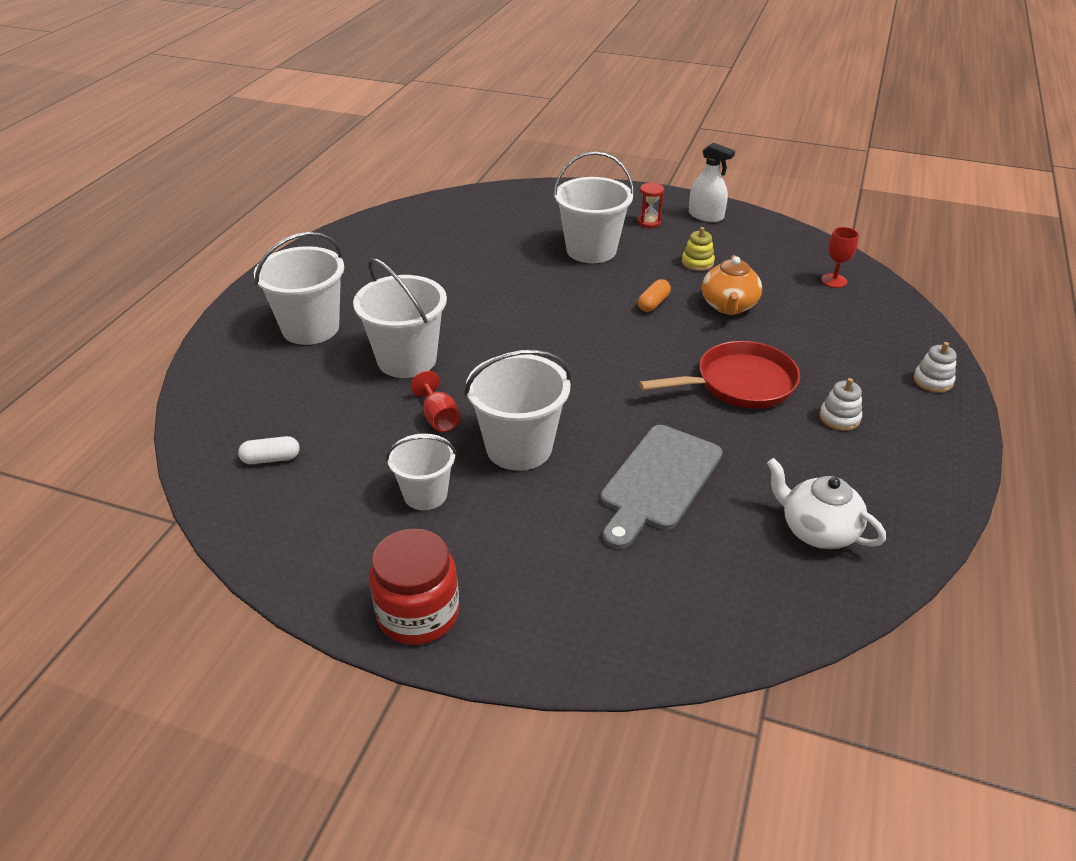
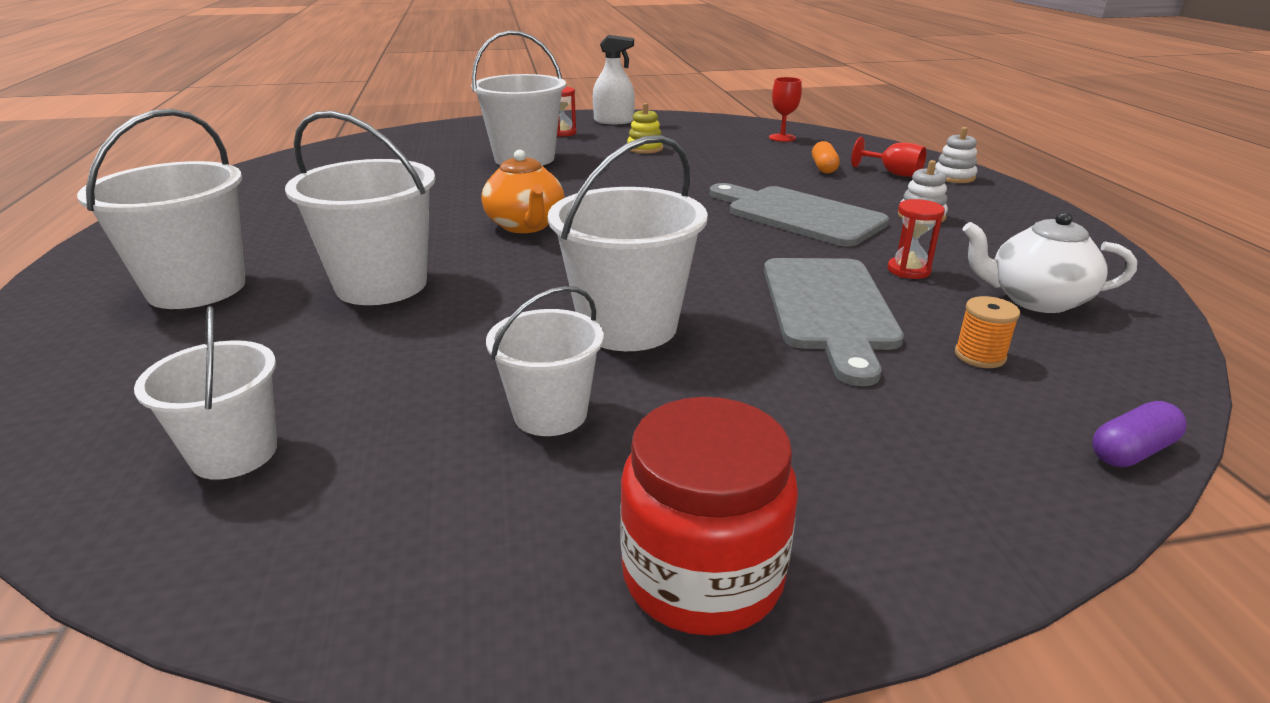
camera: 30 degrees left, 10 degrees down
(271, 459) = (234, 453): white capsule -> white bucket
(439, 417) = (485, 327): red goblet -> red goblet (893, 173)
(653, 303) = (637, 180): orange capsule -> orange capsule (824, 168)
(712, 557) = (979, 356): none -> orange spool
(716, 656) = (1132, 451): none -> purple capsule
(729, 306) = (713, 168): orange teapot -> orange teapot (526, 225)
(739, 384) = (798, 215): red pan -> grey cutting board
(757, 469) = (908, 270): none -> red hourglass

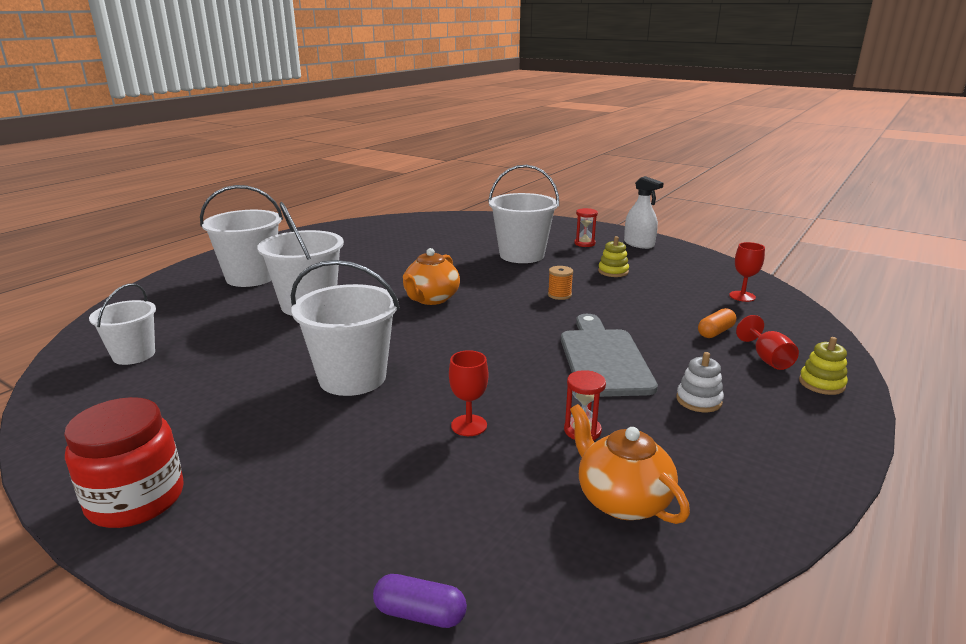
camera: 45 degrees right, 5 degrees down
(550, 414) = (236, 400): white bucket -> none
(829, 309) = (469, 425): grey cutting board -> red goblet
(953, 177) = (821, 384): white stacking toy -> yellow stacking toy
(979, 356) = (482, 505): orange spool -> orange spool (559, 295)
(1035, 300) = (622, 500): white teapot -> orange teapot

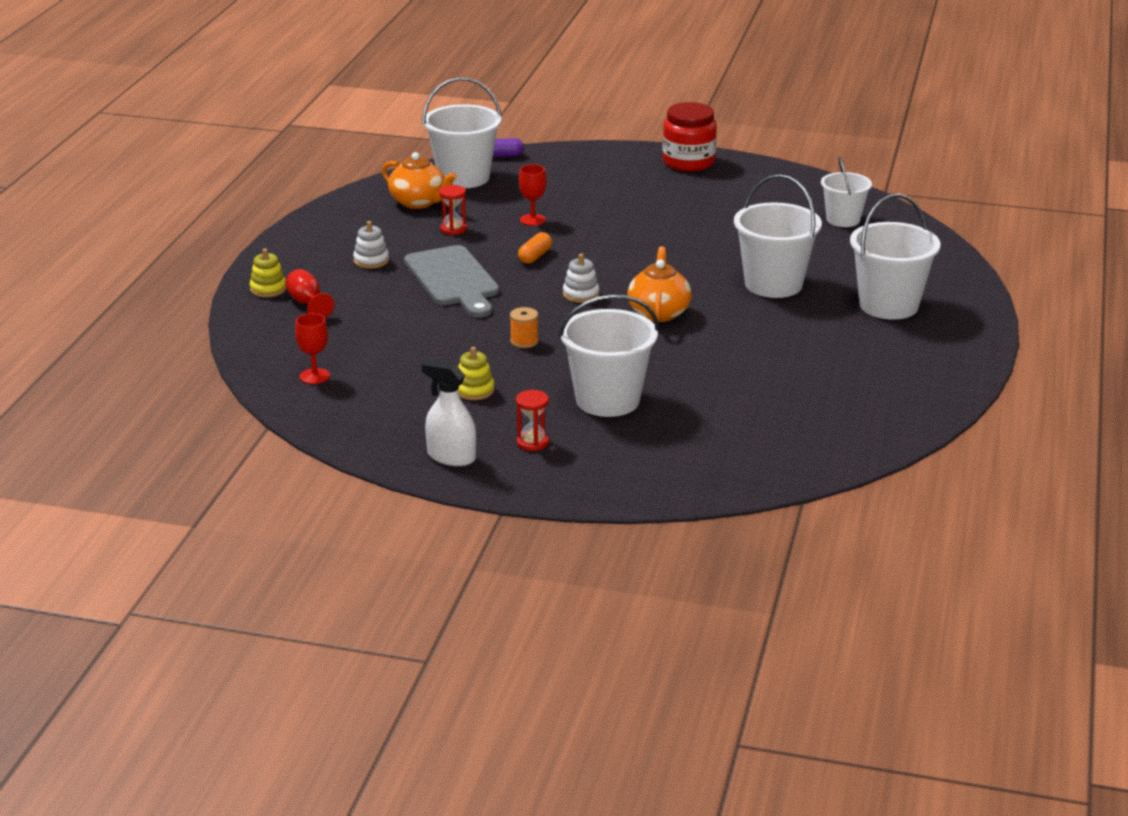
camera: 160 degrees right, 5 degrees up
(352, 378) = (647, 233): white bucket -> white bucket (463, 177)
(484, 323) = (581, 294): none -> white stacking toy
(715, 332) = (351, 323): orange capsule -> orange capsule (535, 256)

